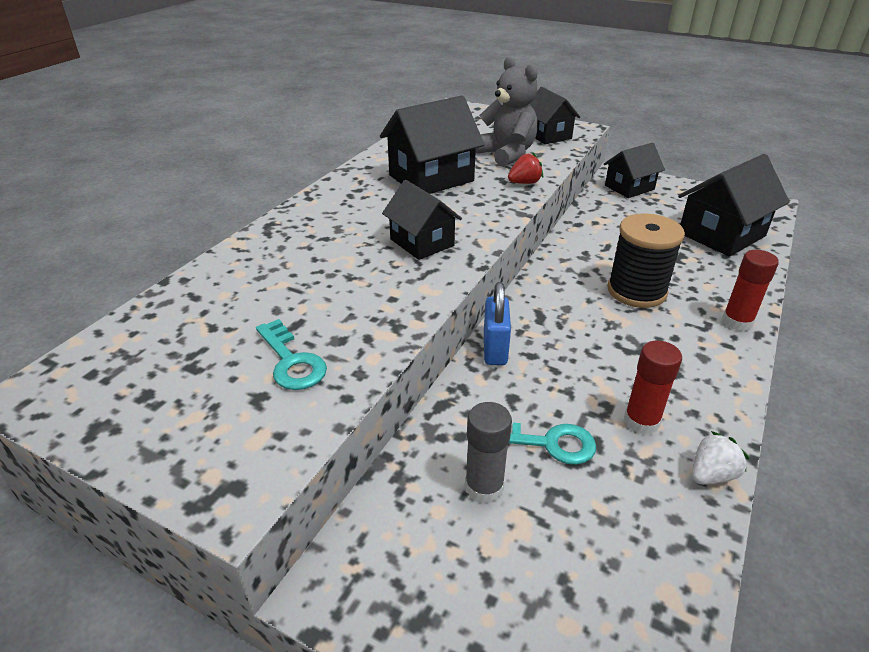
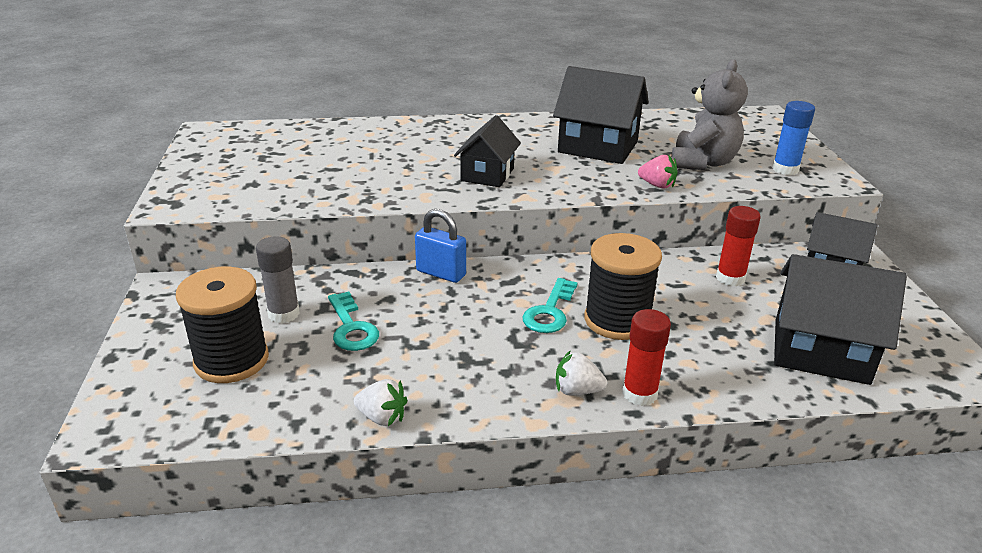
camera: 55 degrees right, 5 degrees down
(291, 361) = (294, 180): turquoise key -> turquoise key (549, 311)
(495, 349) = (441, 273): blue padlock -> blue padlock turned 60 degrees clockwise
(524, 183) = (657, 185): red strawberry -> pink strawberry
(548, 135) = (785, 169): black house -> blue glue stick
(549, 565) = (231, 360): none -> black spool
(641, 421) = (417, 366): red glue stick -> red glue stick (730, 278)
(720, 348) = (577, 391): none -> white strawberry

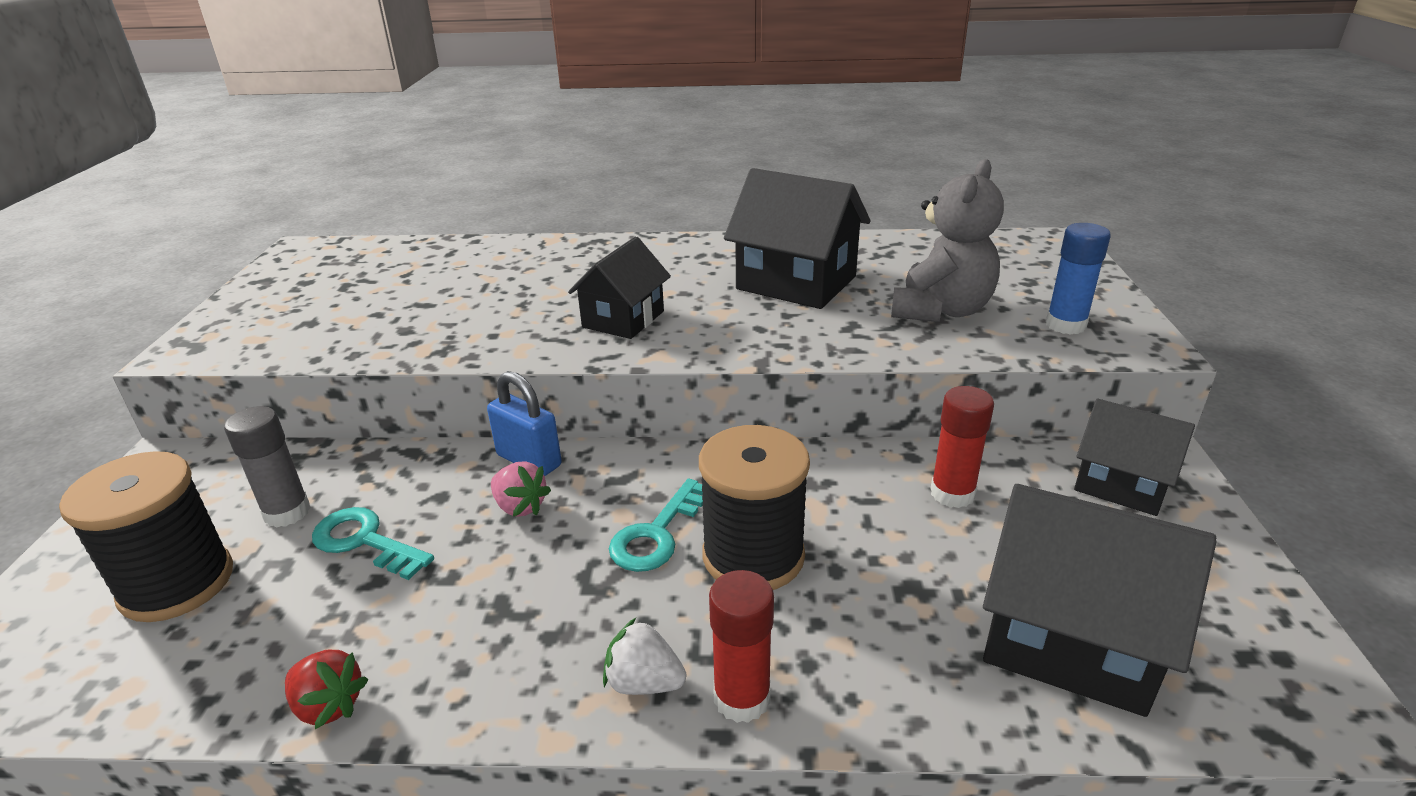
camera: 10 degrees right, 0 degrees up
(351, 328) = (365, 541): turquoise key -> turquoise key turned 135 degrees clockwise
(382, 417) = (329, 705): white strawberry -> red strawberry
(657, 185) = (860, 344): pink strawberry -> pink strawberry (520, 506)

